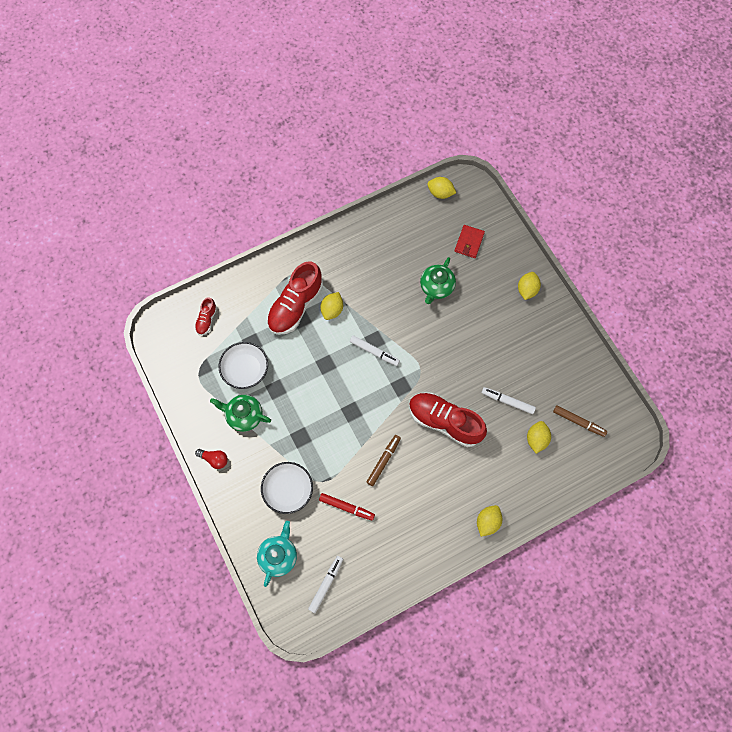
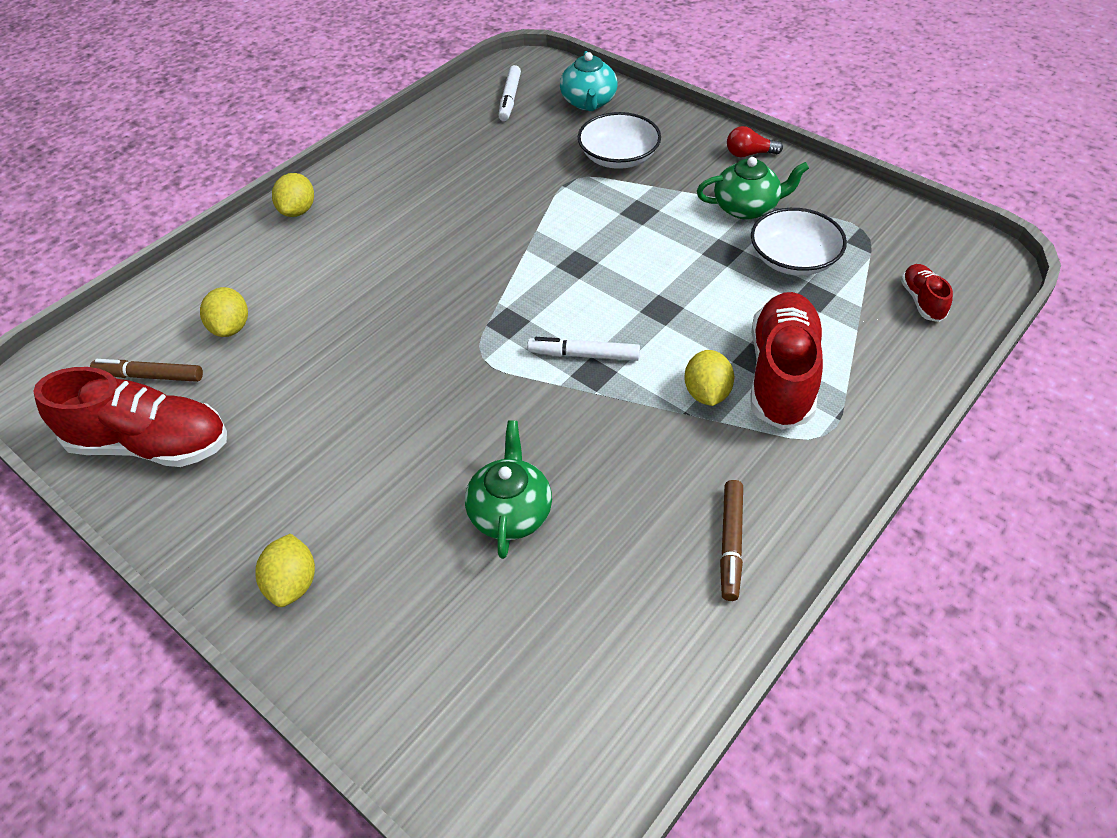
camera: 160 degrees right, 20 degrees down
(346, 507) = (522, 165): red marker -> none
(383, 461) = (491, 225): brown marker -> brown marker (731, 543)
(440, 193) = (600, 764): yellow lemon -> none
(444, 422) = (407, 300): red shoe -> red shoe (150, 444)
(469, 242) = (469, 648): red wallet -> none
(507, 401) = (296, 363): white marker -> none

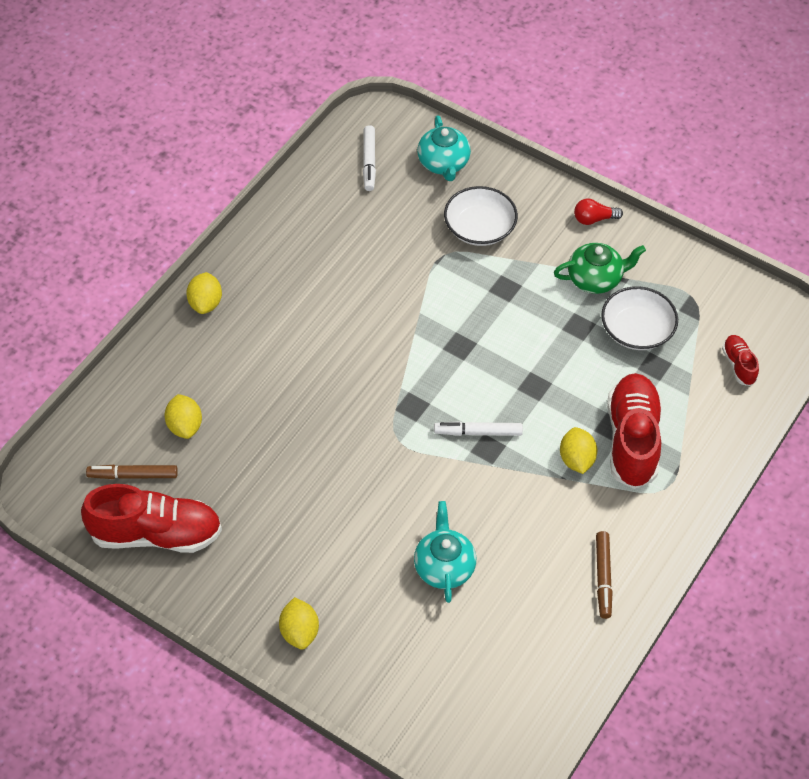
camera: 10 degrees left, 5 degrees up
(510, 512) = (444, 567): green teapot -> turquoise teapot

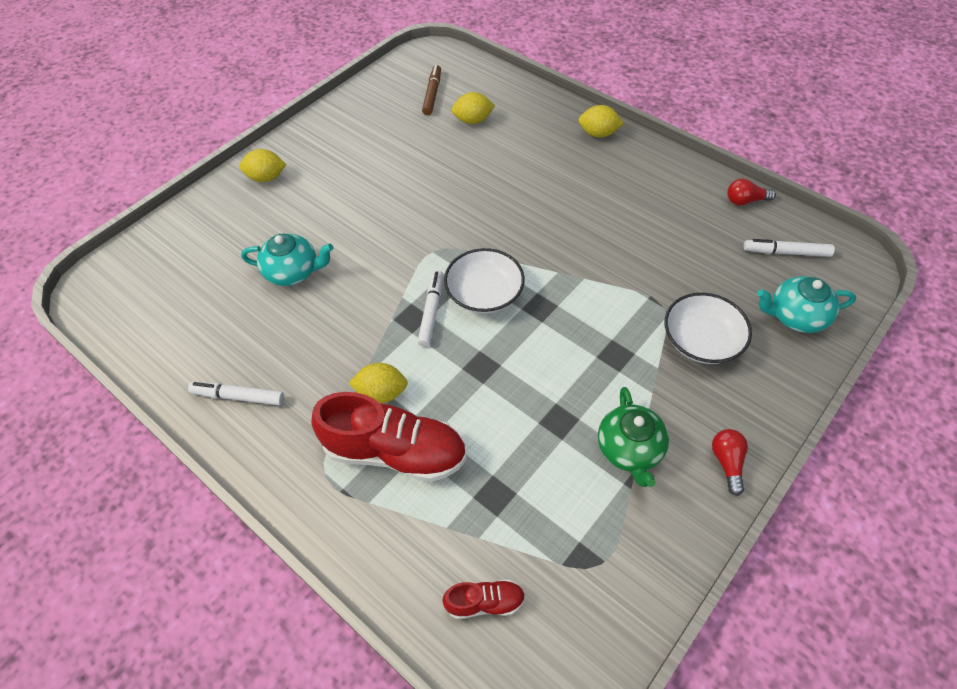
camera: 100 degrees right, 0 degrees up
(156, 534) = (377, 105): red shoe -> none
(303, 185) = (745, 201): none -> red light bulb
(603, 577) = (238, 397): brown marker -> white marker
(637, 330) = (549, 484): white bowl -> white bowl (484, 293)

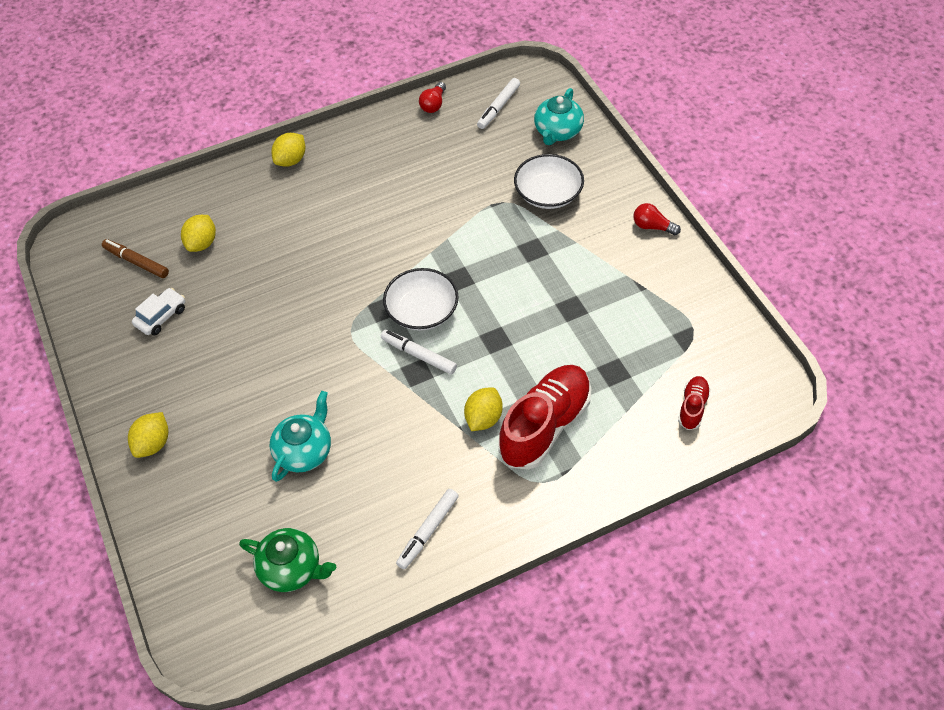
camera: 65 degrees left, 0 degrees up
(387, 130) = (161, 316): none -> white car
(629, 449) = (616, 276): green teapot -> green teapot (291, 569)

